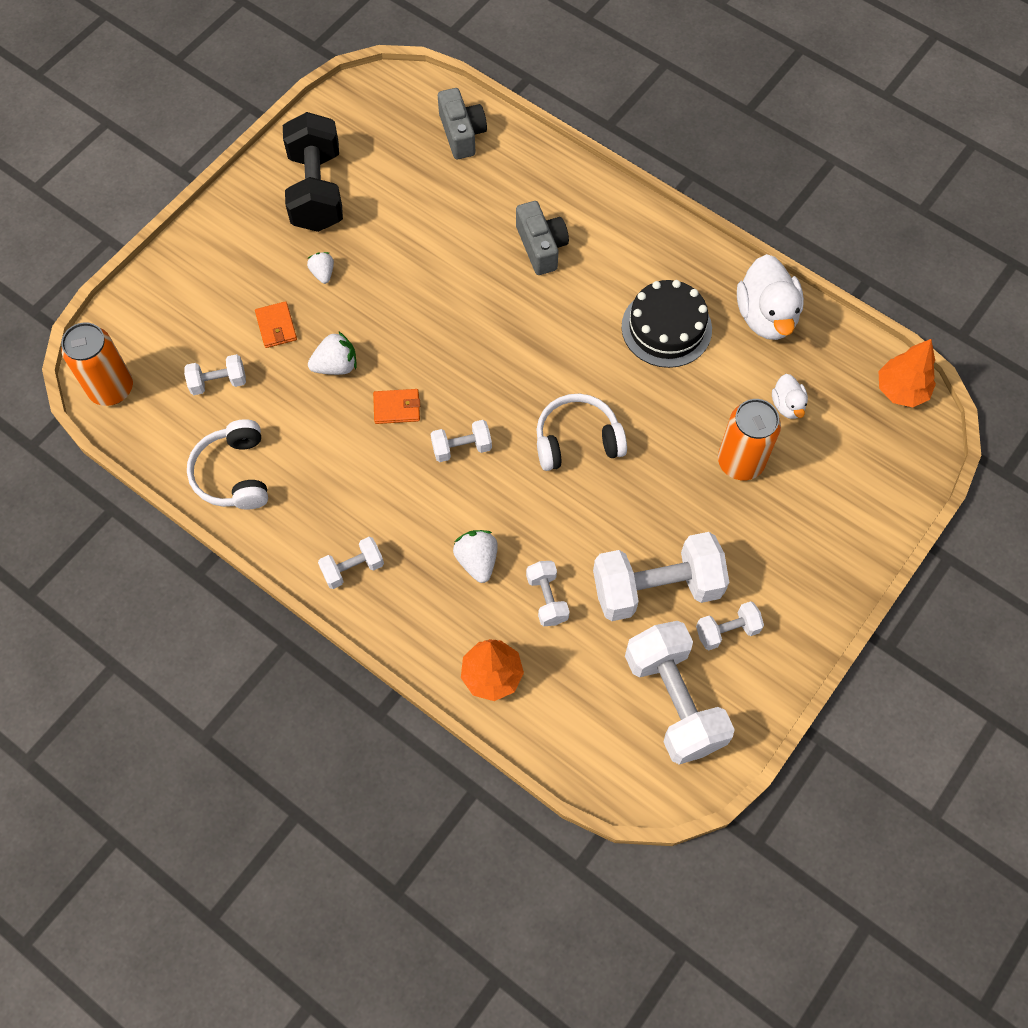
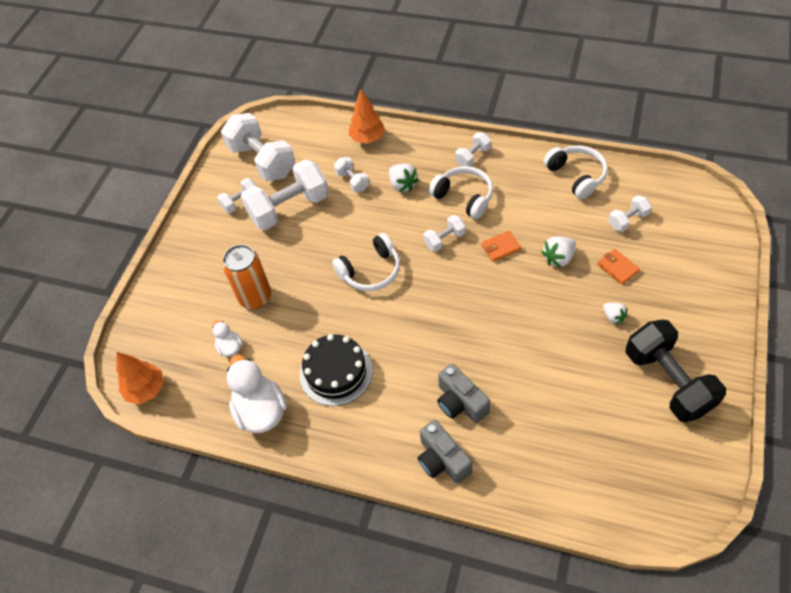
camera: 165 degrees right, 10 degrees down
(111, 388) = (691, 192): orange can -> none
(402, 503) = (464, 197): none -> white headphones
(462, 134) = (584, 486): grey camera -> grey camera (442, 460)

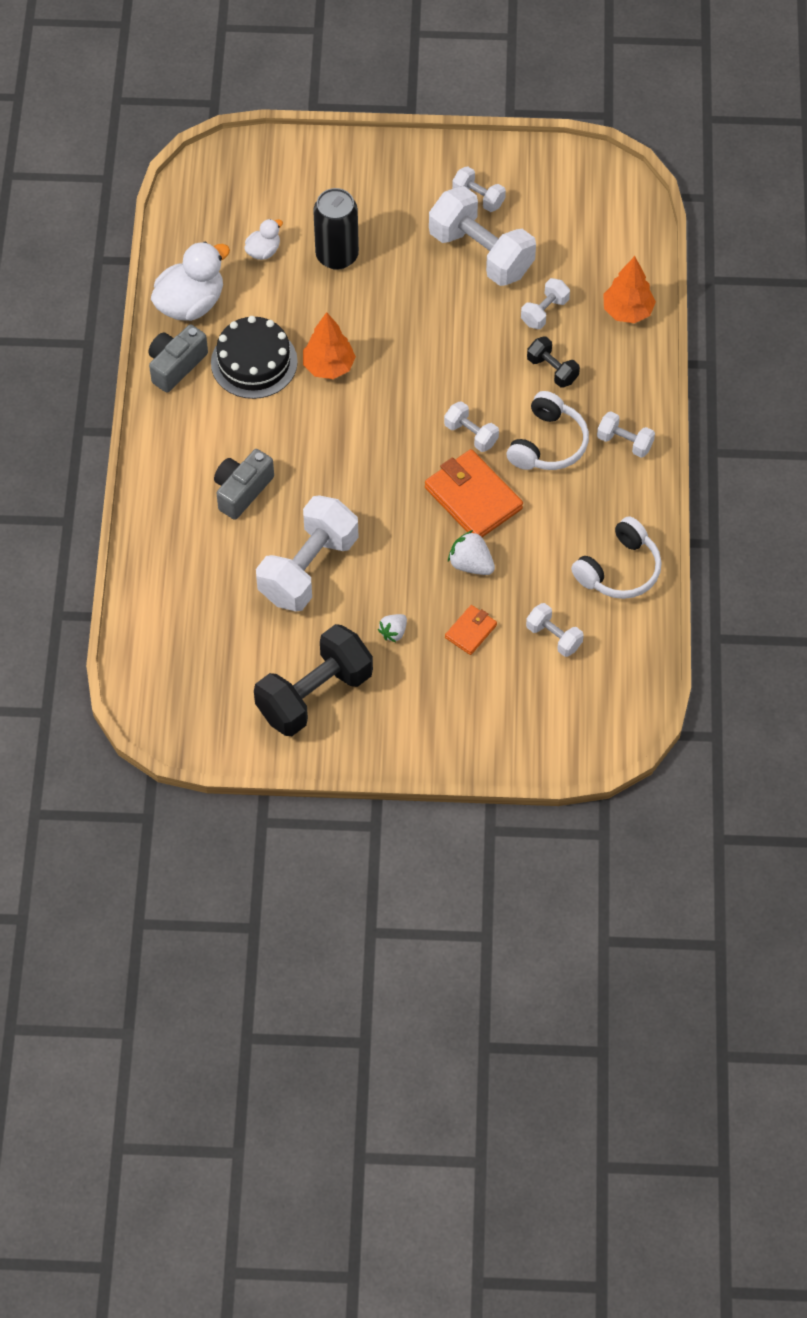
camera: 70 degrees right, 5 degrees up
(146, 389) = (193, 189): orange tree -> orange tree (329, 366)
(255, 297) = (337, 255): orange can -> black can
(262, 161) = (554, 201): white dumbbell -> white dumbbell (308, 568)
(370, 271) = (403, 364): white headphones -> none
(402, 185) = (552, 370): white strawberry -> black dumbbell
(442, 460) = (169, 485): grey camera -> grey camera (176, 365)
(501, 247) = (473, 498): orange wallet -> orange wallet, size x1.91

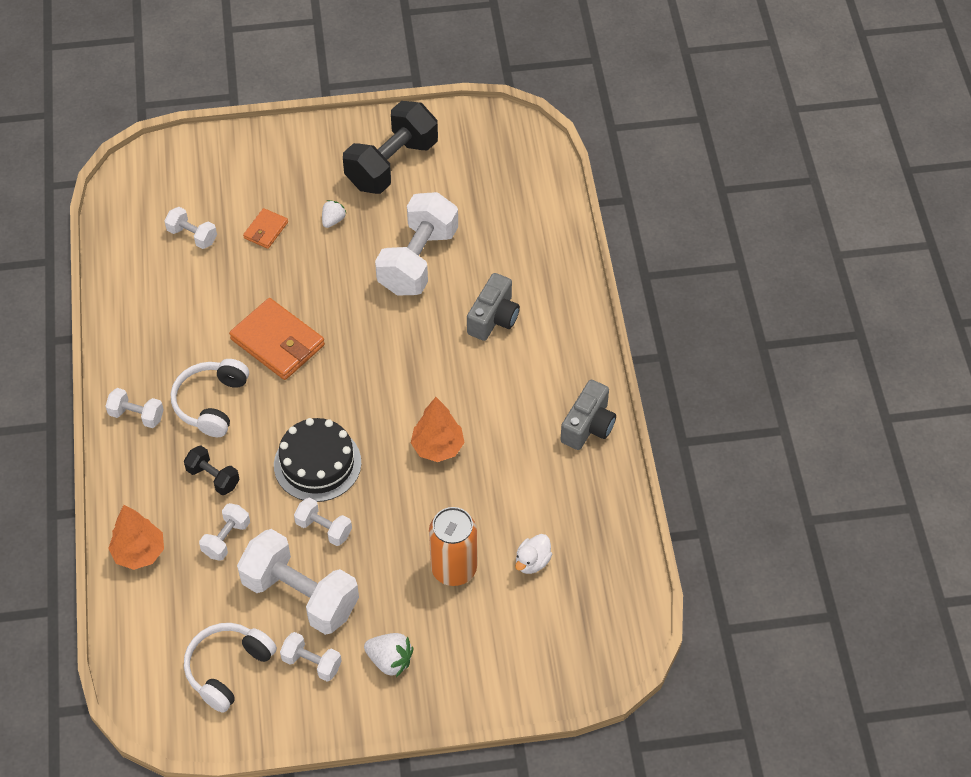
camera: 170 degrees right, 5 degrees down
(190, 303) = (592, 492): white duck -> none
(254, 362) = (512, 440): black cake -> black cake (317, 463)
(337, 255) = (454, 569): black can -> orange can
(471, 434) = (287, 401): white dumbbell -> white dumbbell (324, 529)
(471, 564) = (272, 285): white strawberry -> white strawberry (390, 660)
(619, 570) = (137, 299): white headphones -> white headphones (228, 669)

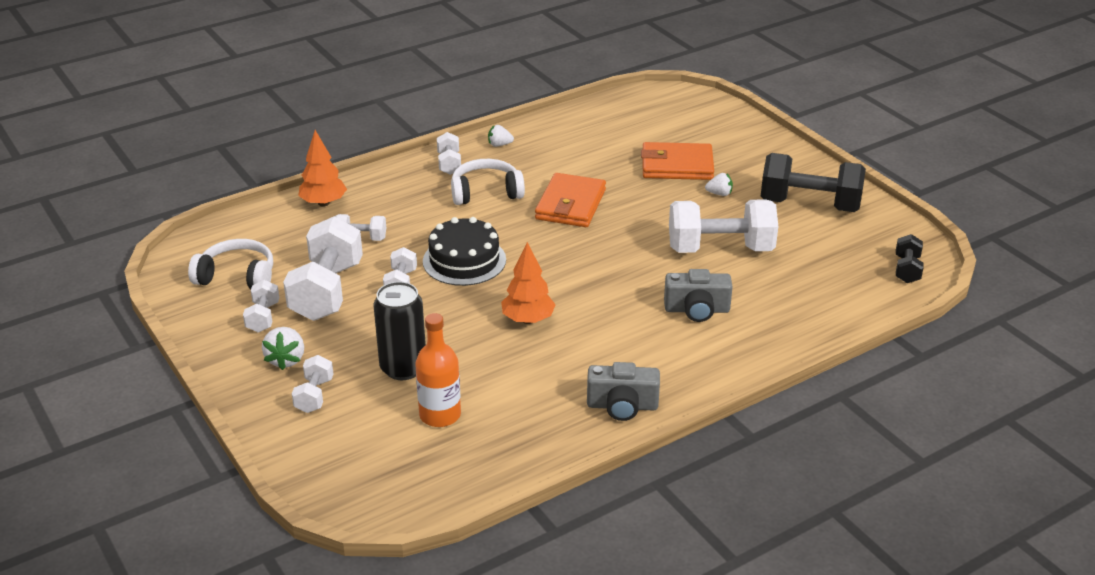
camera: 65 degrees right, 20 degrees down
(129, 358) = (499, 145): none -> white strawberry
(192, 236) = (639, 136): white dumbbell -> white dumbbell (314, 395)
(213, 477) = (415, 214): black dumbbell -> black dumbbell (907, 270)
(266, 230) = (677, 166): orange wallet -> orange wallet, size x1.91
(454, 569) = (403, 368): orange can -> black can
(532, 562) = (440, 415): white duck -> orange bottle

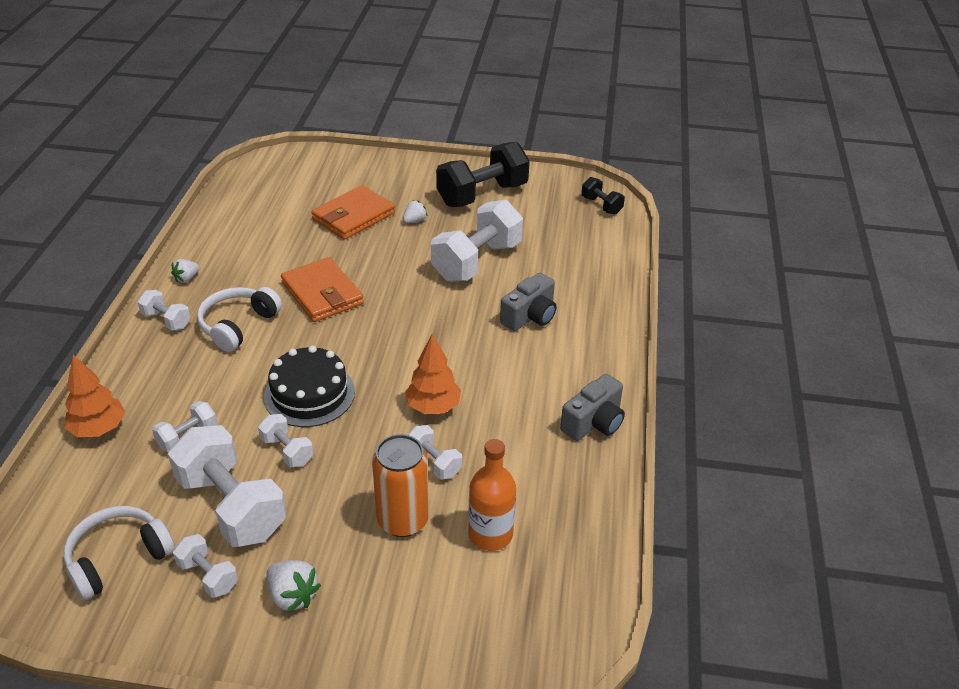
camera: 50 degrees left, 5 degrees up
(314, 395) = (368, 606): white dumbbell -> white dumbbell (433, 462)
(403, 368) = (403, 520): black can -> orange can

